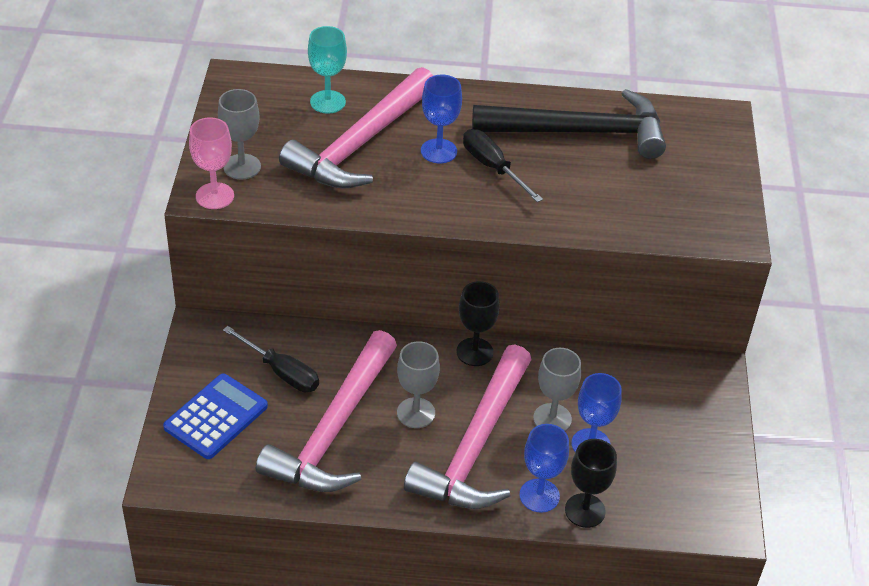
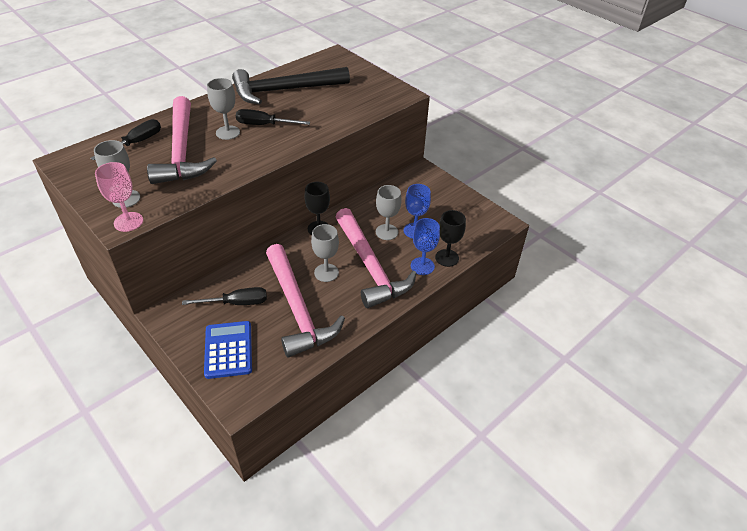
camera: 45 degrees left, 0 degrees up
(327, 102) = (136, 143): turquoise goblet -> black screwdriver
(438, 151) = (228, 132): blue goblet -> grey goblet
(580, 132) = (284, 90): black hammer -> black hammer turned 150 degrees counterclockwise

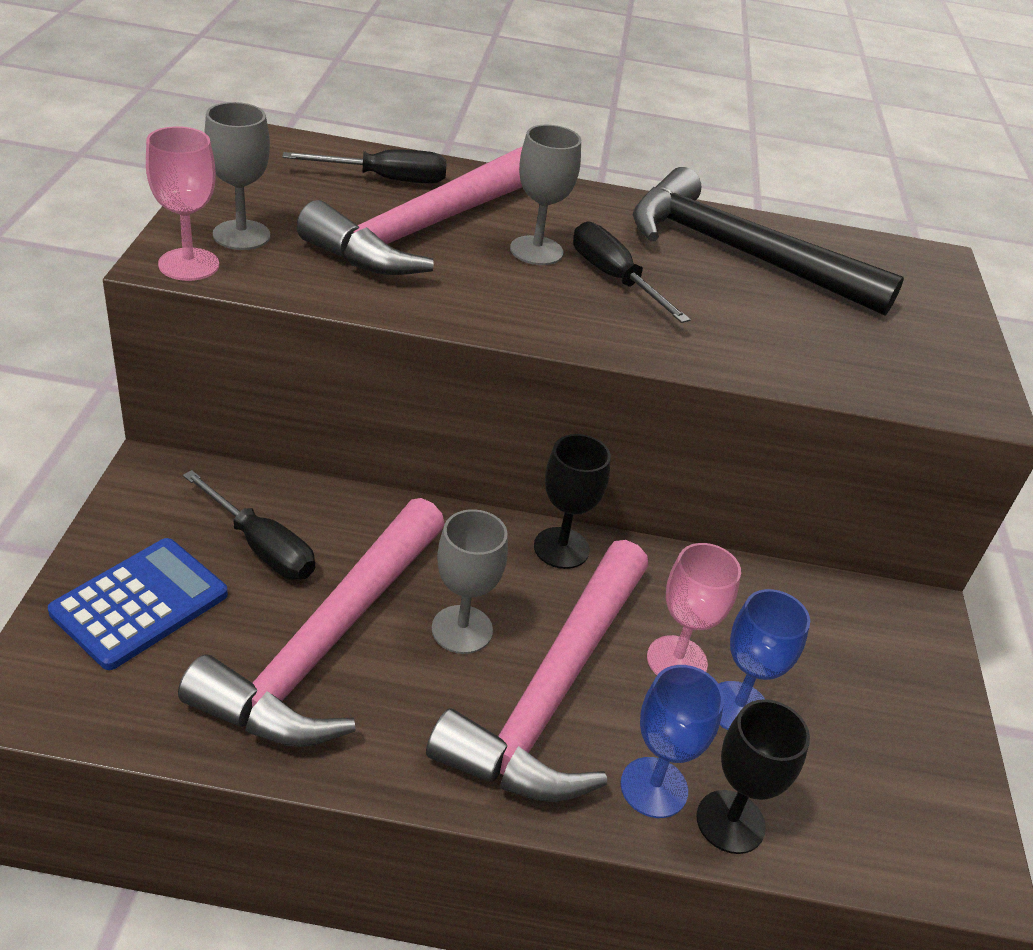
camera: 45 degrees right, 5 degrees down
(386, 232) = (677, 660): grey goblet -> pink goblet

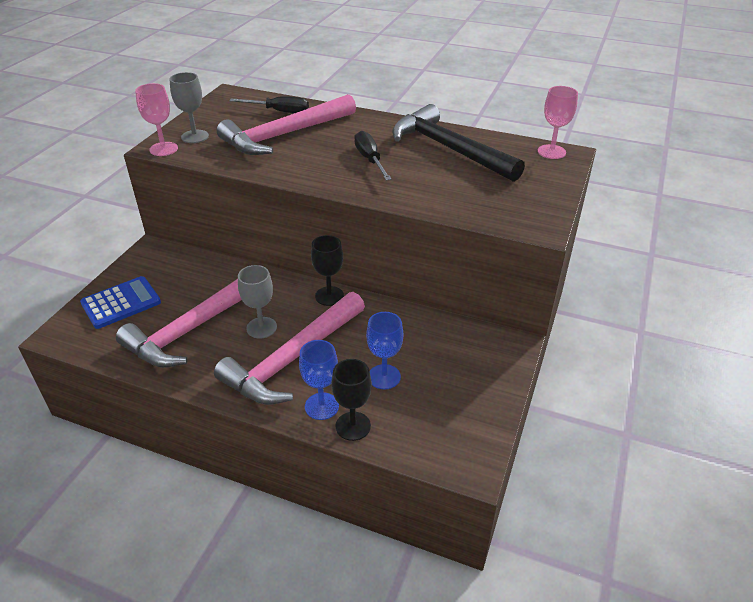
camera: 20 degrees right, 0 degrees up
(261, 546) = (184, 283): black screwdriver -> none
(536, 251) = (336, 146): grey goblet -> none
(677, 660) = (363, 352): pink goblet -> pink goblet (551, 152)

